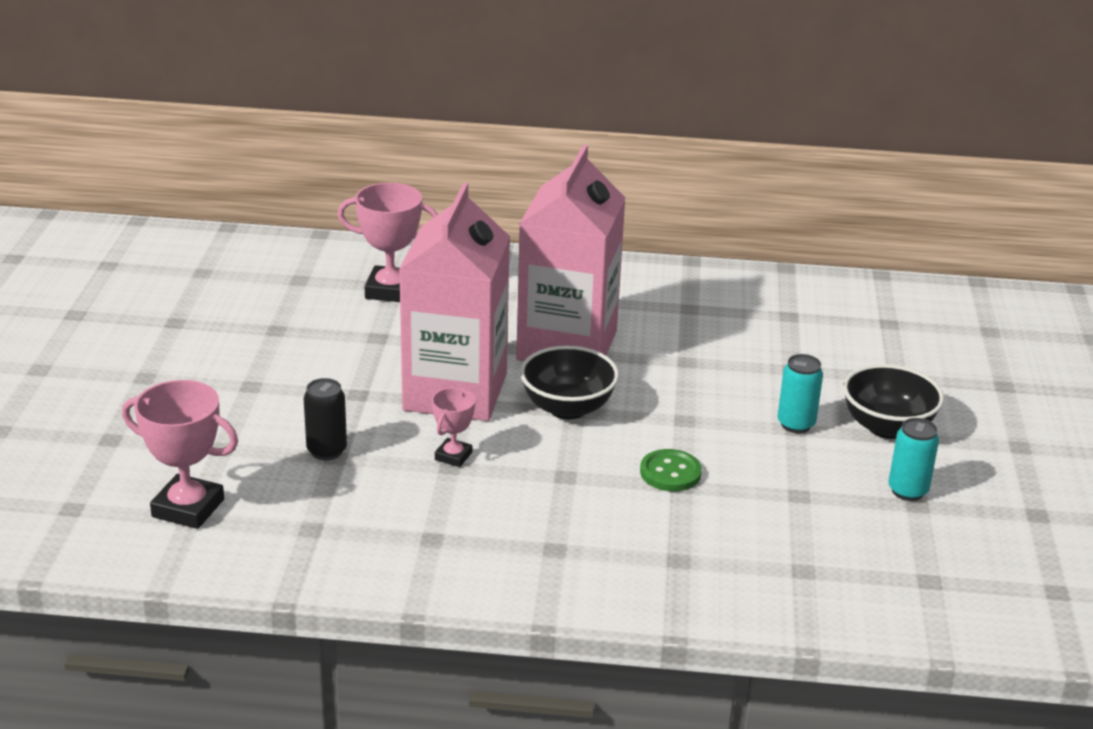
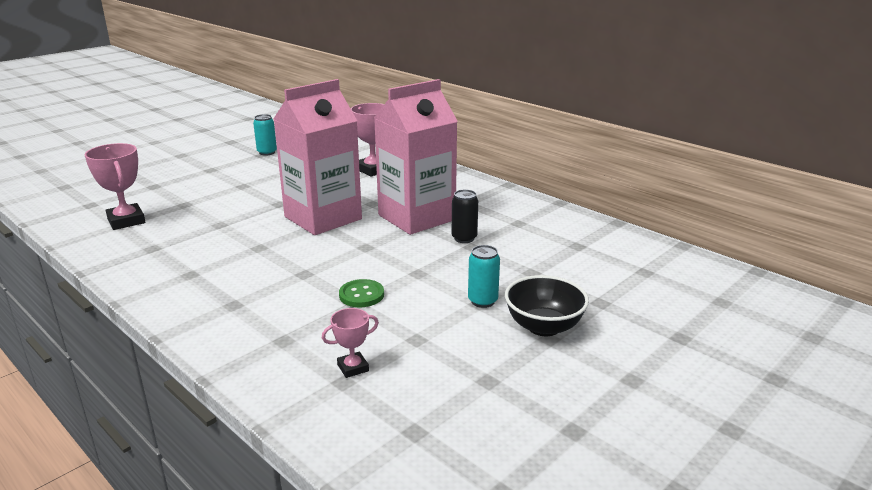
camera: 40 degrees right, 5 degrees down
(327, 451) = (221, 220): black can -> black can (464, 238)
(453, 456) = (269, 244): pink trophy -> pink trophy (353, 368)
(567, 408) = (364, 244): black bowl -> none
(907, 491) = (494, 369): turquoise can -> turquoise can (267, 152)

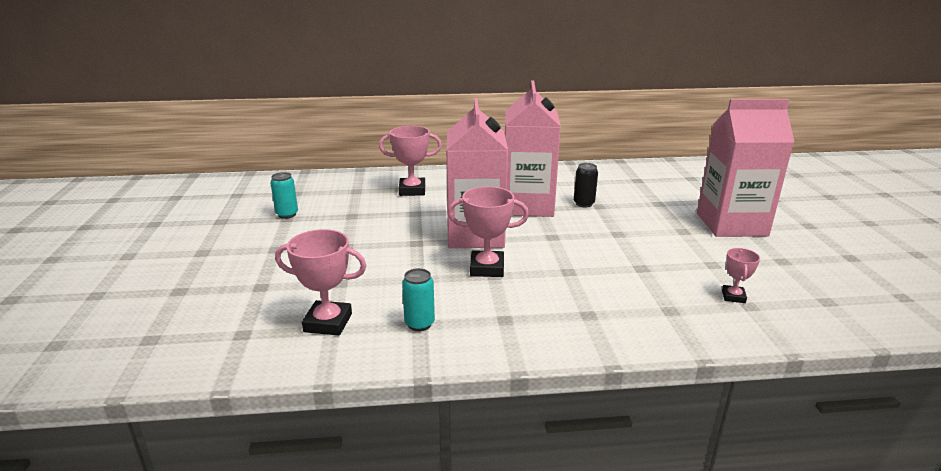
camera: 50 degrees left, 0 degrees up
(267, 241) = (487, 268): none -> pink trophy
(361, 295) = (629, 262): green button -> none
(482, 301) = (681, 229): turquoise can -> turquoise can (419, 324)
(543, 327) = (731, 224): black bowl -> pink carton

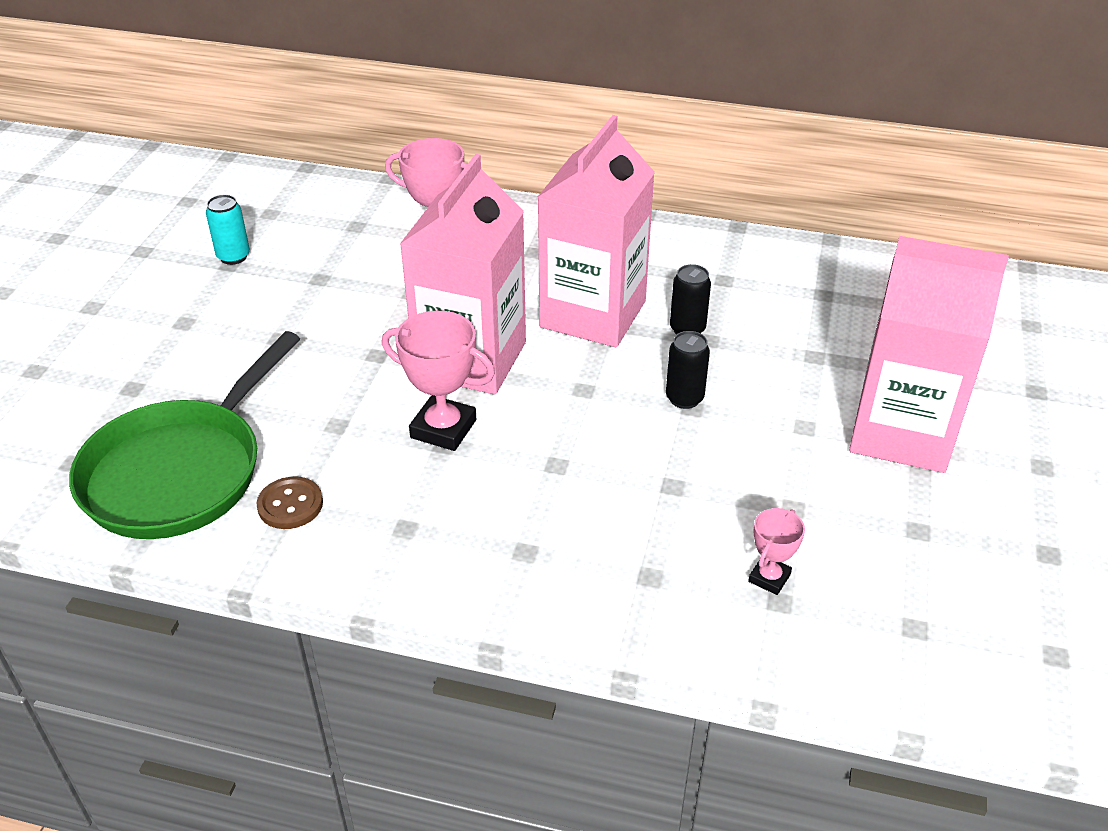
camera: 20 degrees right, 15 degrees up
(328, 323) = (180, 472): pink trophy -> green pan
(419, 324) = (290, 505): turquoise can -> brown button
(610, 231) = (684, 398): none -> black can

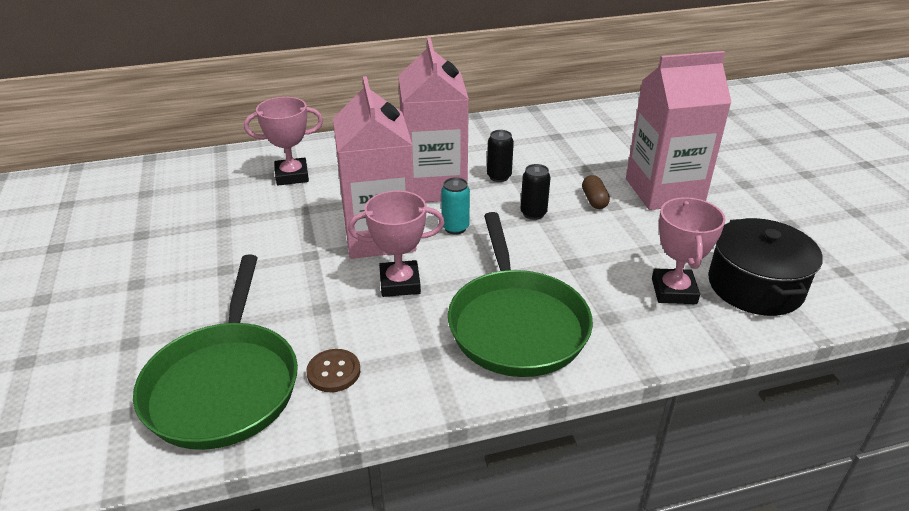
camera: 30 degrees left, 5 degrees down
(233, 257) = (140, 228): turquoise can -> turquoise can (455, 228)
(529, 535) = (516, 324): none -> green pan
(769, 578) = (674, 291): pink trophy -> pink trophy, size x1.77
(785, 409) = (594, 200): none -> brown capsule
(893, 620) = (755, 286): none -> black pot

